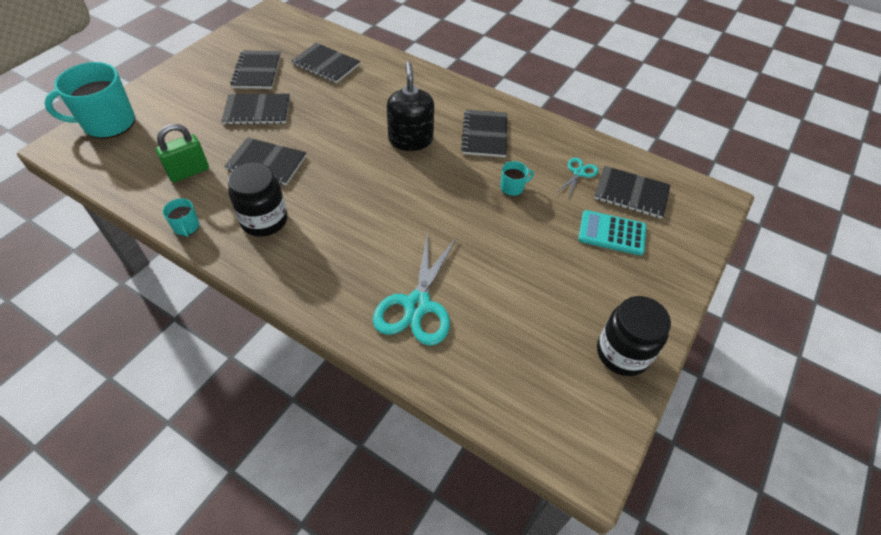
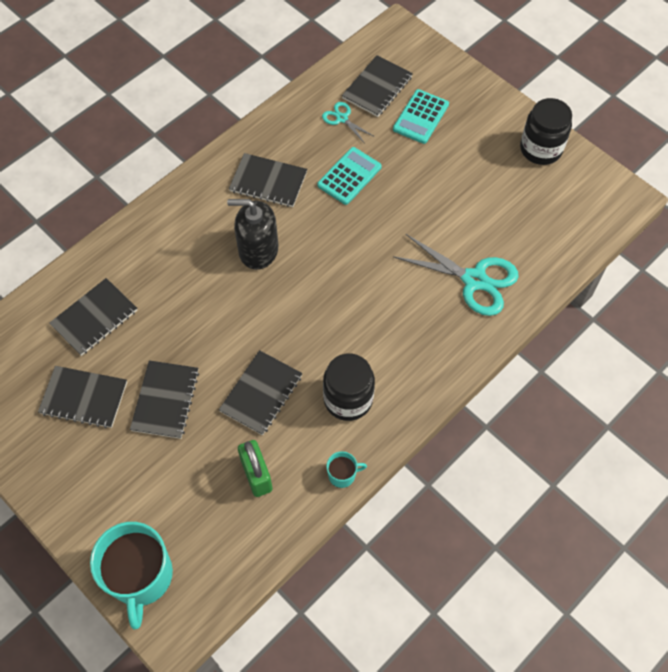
camera: 75 degrees left, 10 degrees up
(512, 187) = (349, 176): turquoise mug -> turquoise calculator

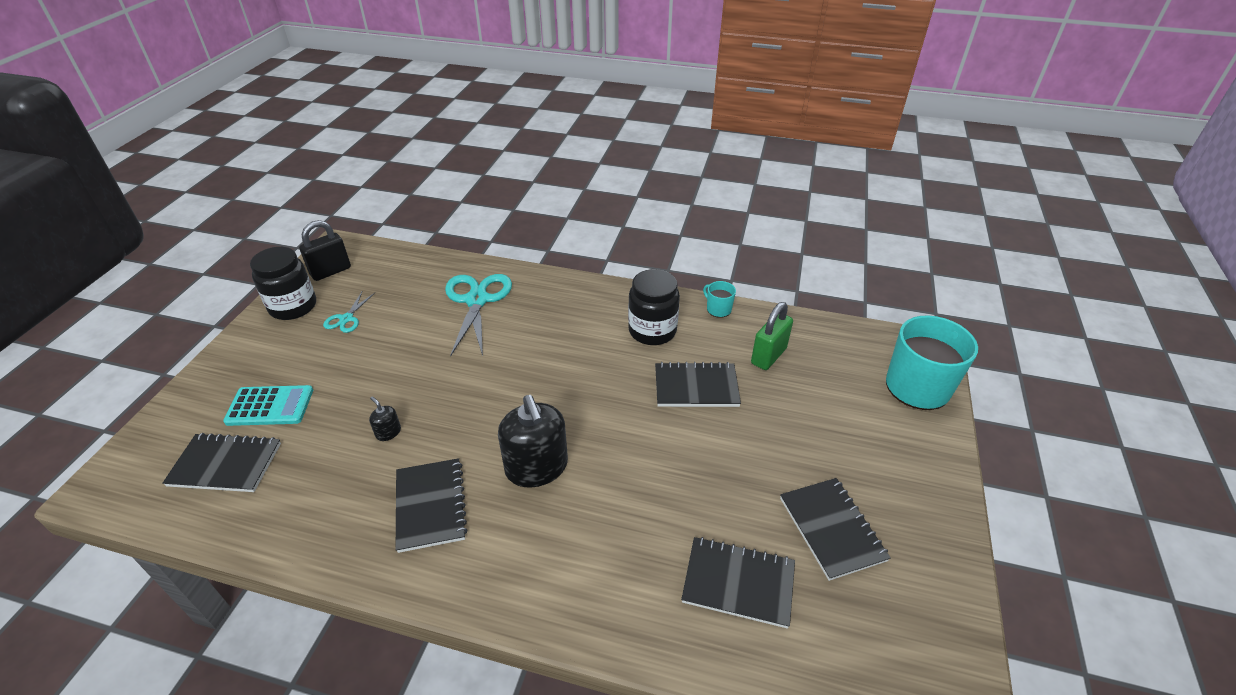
camera: 120 degrees left, 20 degrees down
(165, 400) = (767, 454): black notebook -> none
(342, 118) = (293, 477): turquoise scissors -> turquoise scissors (346, 319)
(349, 176) = (388, 432): turquoise calculator -> black soap dispenser
(583, 184) = (331, 271): none -> black padlock

